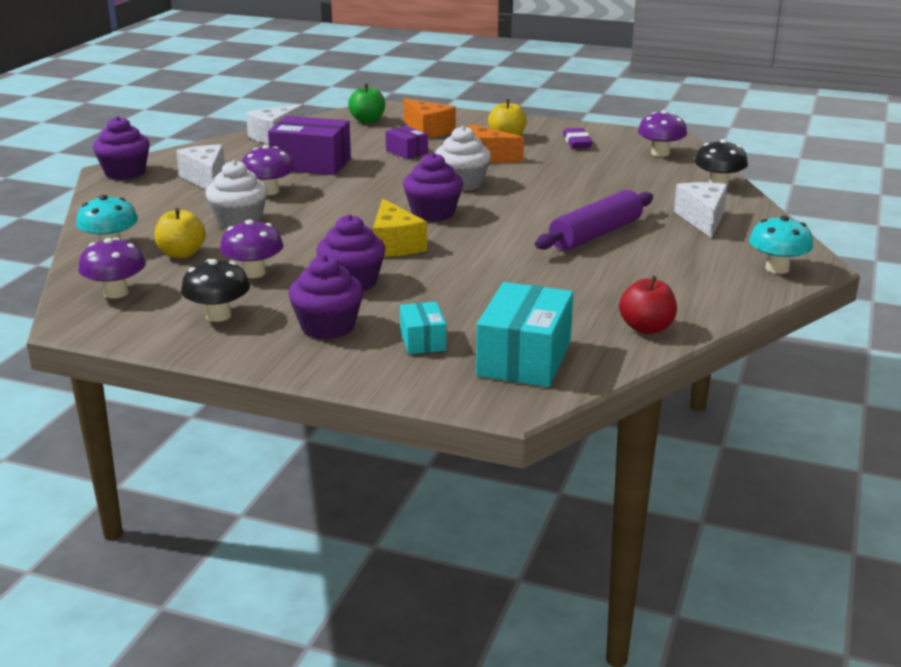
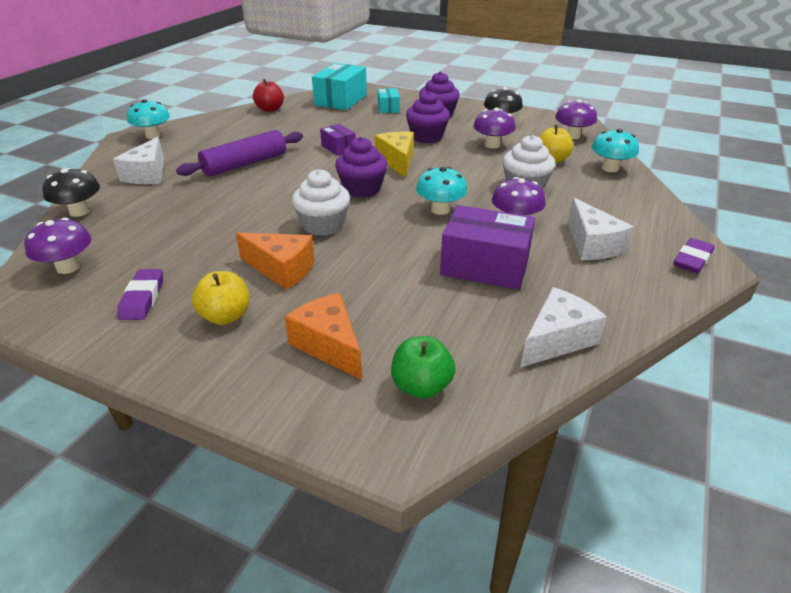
camera: 175 degrees left, 10 degrees up
(125, 173) = (692, 259): purple cupcake -> purple eraser
(344, 198) = (440, 210): none -> turquoise mushroom
(406, 152) = (370, 286): purple box -> purple box (338, 148)

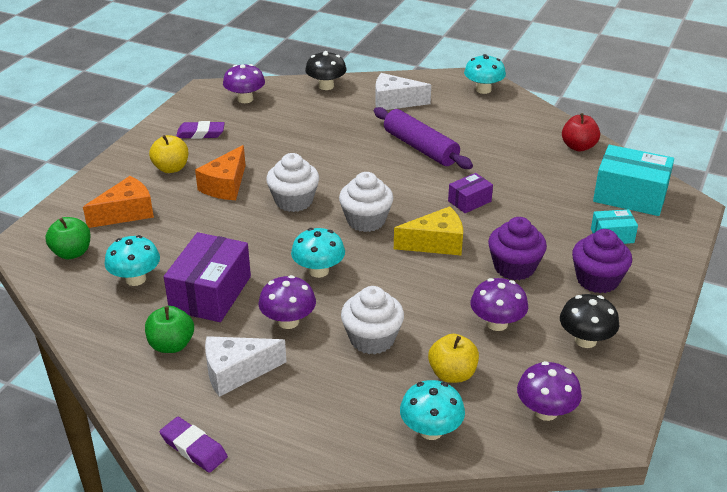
camera: 90 degrees right, 0 degrees up
(362, 189) = (366, 220): purple cupcake -> white cupcake
(470, 320) = (135, 279): none -> turquoise mushroom
(557, 339) = (98, 323): white cheese -> none
(571, 283) = (171, 345): none -> green apple

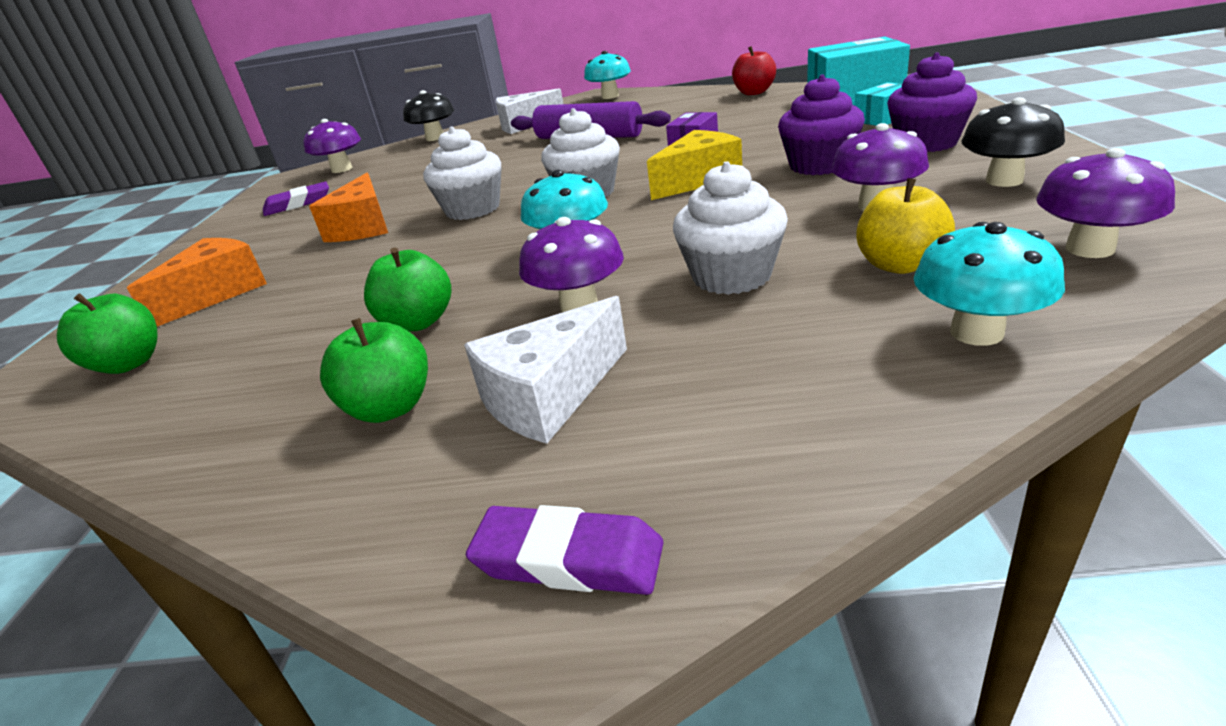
camera: 20 degrees left, 5 degrees down
(135, 279) = (269, 352): turquoise mushroom -> none
(171, 168) = (271, 238): yellow apple -> none
(210, 293) = (418, 322): purple box -> green apple

